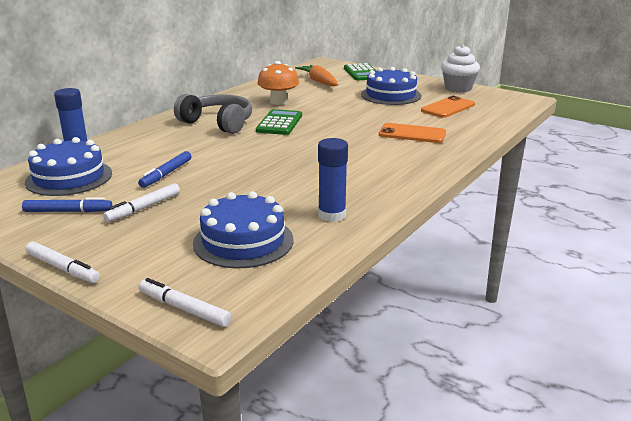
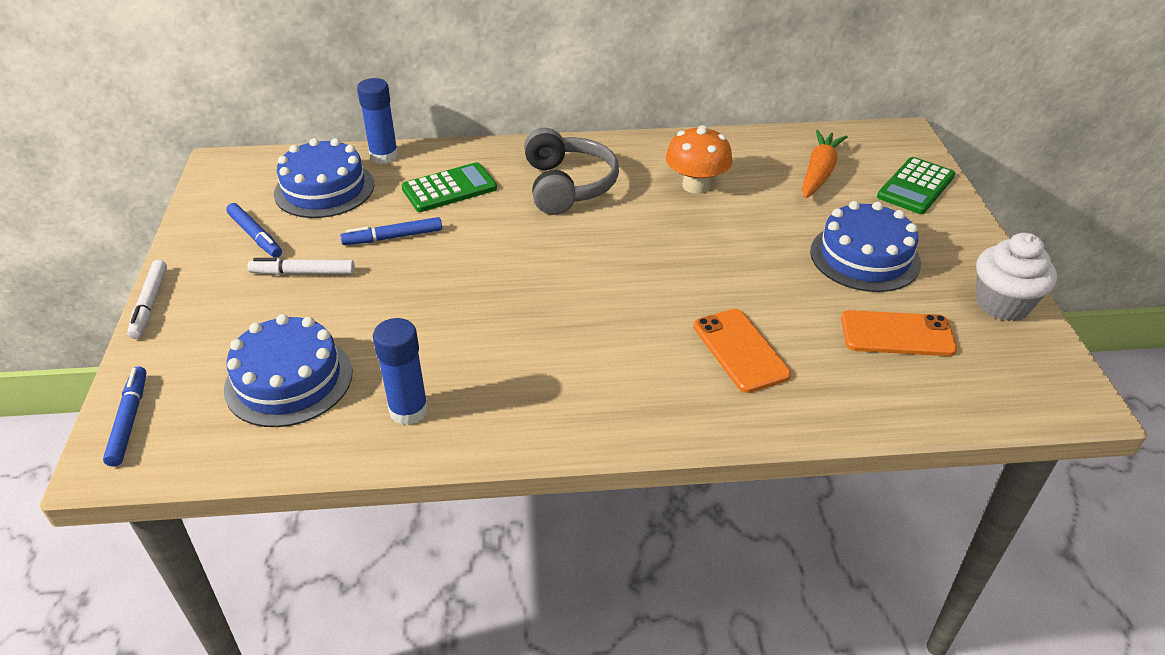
camera: 50 degrees right, 15 degrees up
(184, 309) = (129, 420): white marker -> blue marker
(279, 123) = (627, 226): green calculator -> green calculator (449, 188)

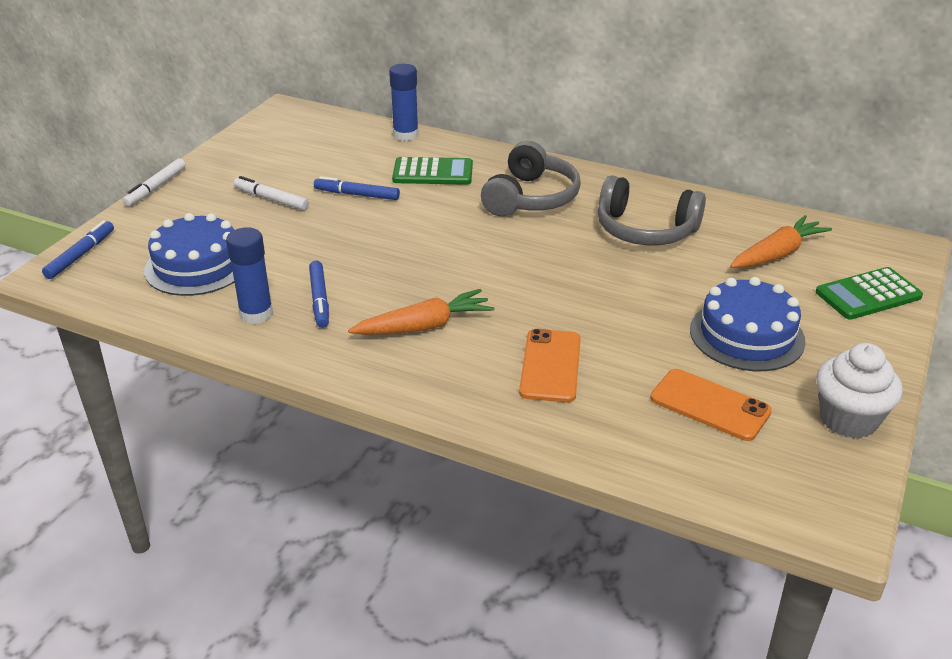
camera: 30 degrees right, 5 degrees down
(255, 236) = (262, 164): blue marker -> blue marker (319, 299)
(324, 189) = (339, 146): blue cake -> none
(592, 356) = (424, 326): none -> orange carrot
(696, 185) = (645, 230): orange mushroom -> grey headphones

